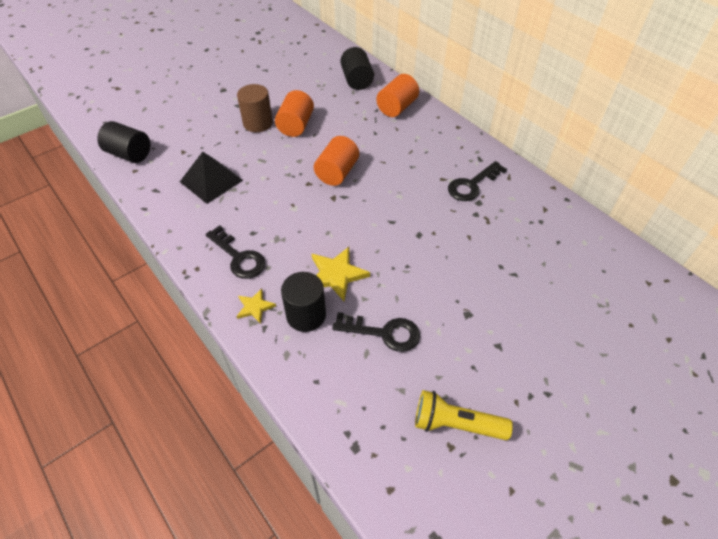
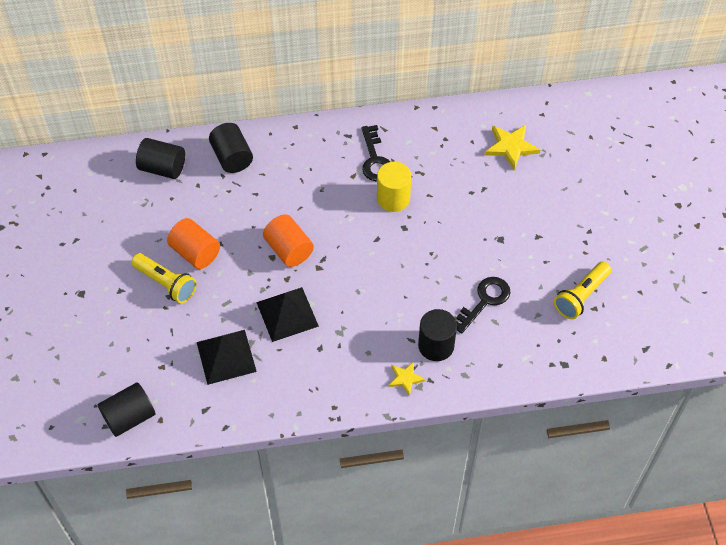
camera: 60 degrees left, 5 degrees up
(239, 257) = (342, 370): black key -> none
(258, 123) = (166, 283): brown cylinder -> yellow flashlight
(274, 198) = (287, 314): none -> black pyramid
(336, 274) = (408, 306): yellow star -> yellow star (511, 147)
(397, 107) = (232, 157): orange cylinder -> black cylinder
(443, 214) = (393, 198): none -> yellow cylinder

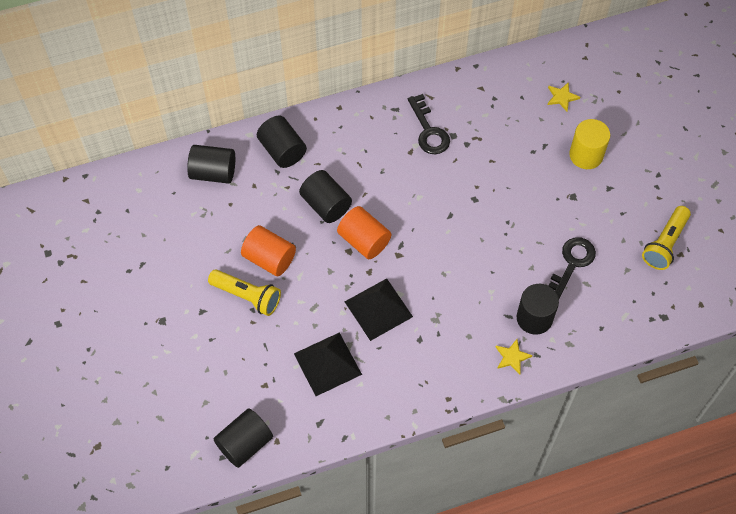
camera: 10 degrees left, 5 degrees up
(261, 212) = (326, 205): none -> black cylinder
(393, 198) = (456, 170): yellow cylinder -> yellow cylinder (586, 155)
(511, 147) = (562, 97): yellow star -> yellow star, size x0.60

